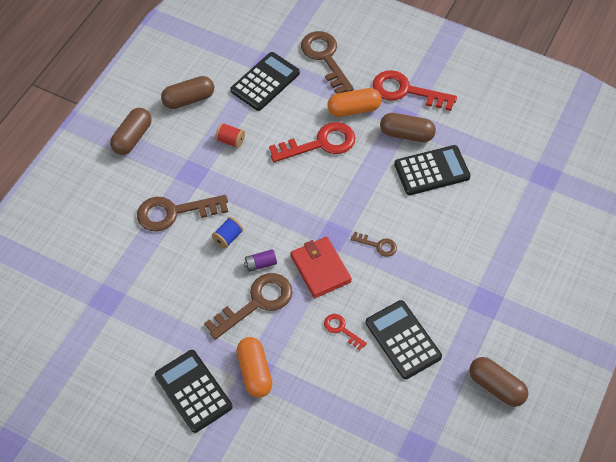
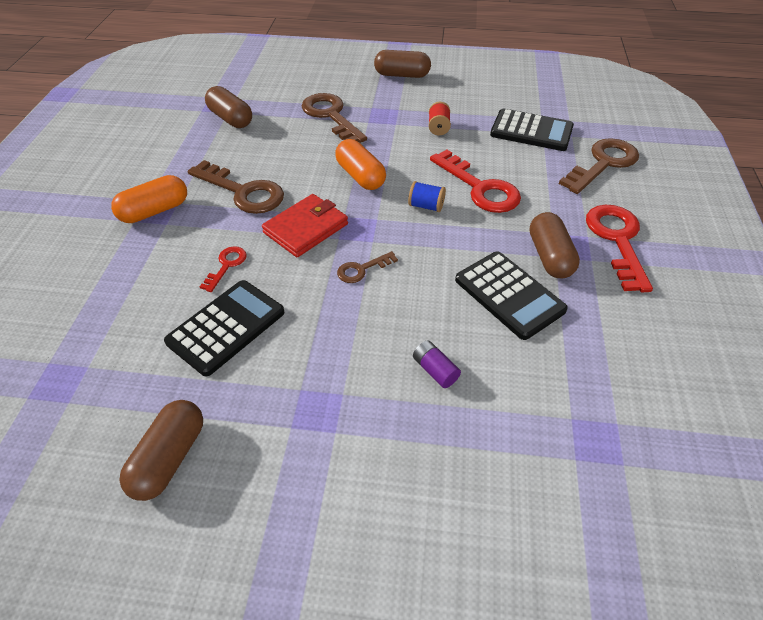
camera: 70 degrees right, 10 degrees down
(189, 99) = (469, 93): brown capsule -> brown capsule (230, 119)
(193, 391) = (125, 176): black calculator -> none
(228, 237) = (317, 154): blue spool -> blue spool (426, 206)
(260, 264) = (293, 183): purple battery -> purple battery (435, 370)
(354, 109) = (550, 202): orange capsule -> orange capsule (360, 176)
(378, 245) = (362, 269): brown key -> brown key turned 60 degrees clockwise

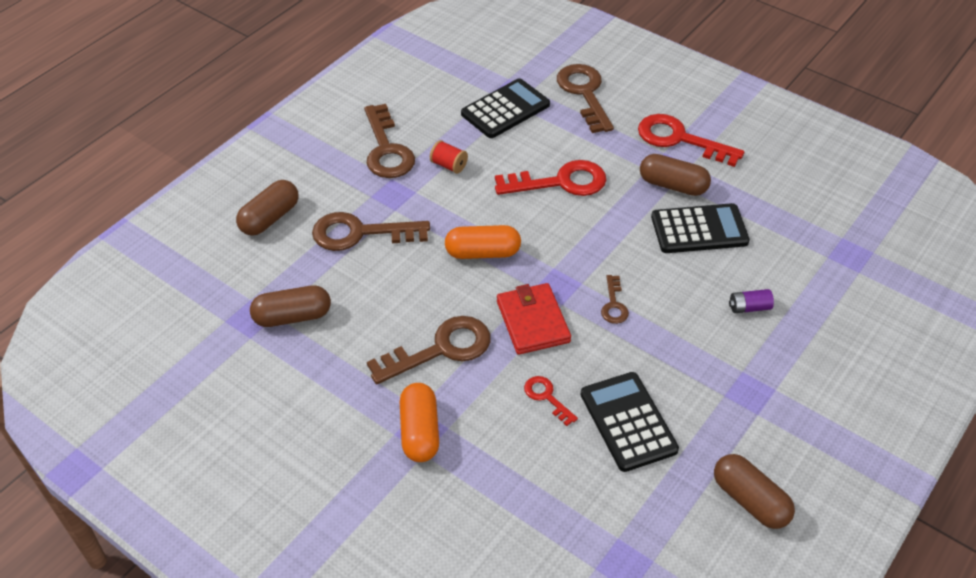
camera: 60 degrees left, 0 degrees up
(402, 75) = (330, 148): brown capsule -> brown capsule (270, 218)
(425, 96) = (387, 149): none -> brown key
(426, 206) = (560, 228): blue spool -> none

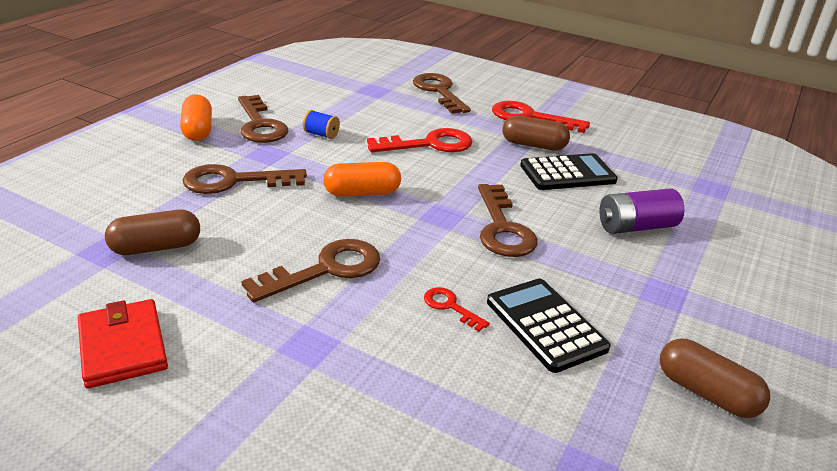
camera: 10 degrees left, 15 degrees down
(270, 218) = (137, 172): brown capsule -> none
(420, 431) = (307, 346): orange capsule -> orange capsule (198, 130)
(449, 165) = (321, 134): red spool -> blue spool
(505, 109) = (370, 100): black calculator -> none
(533, 321) = (422, 243): red wallet -> red wallet (123, 346)
(614, 305) = (503, 228): brown key -> brown key, size x1.98
(749, 307) = (636, 227): purple battery -> purple battery, size x1.87

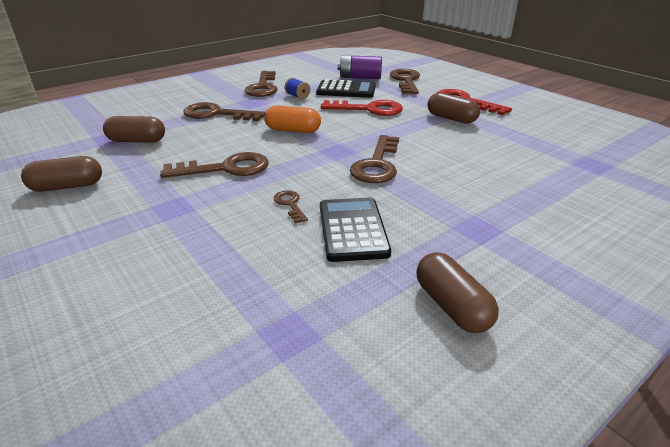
camera: 25 degrees right, 0 degrees up
(123, 346) = (67, 187): red wallet -> brown capsule
(198, 130) = (222, 86): orange capsule -> none
(450, 306) = (290, 204): red key -> brown key
(567, 173) = (464, 139): black calculator -> black calculator (346, 90)
(636, 227) = (493, 180): purple battery -> purple battery (360, 77)

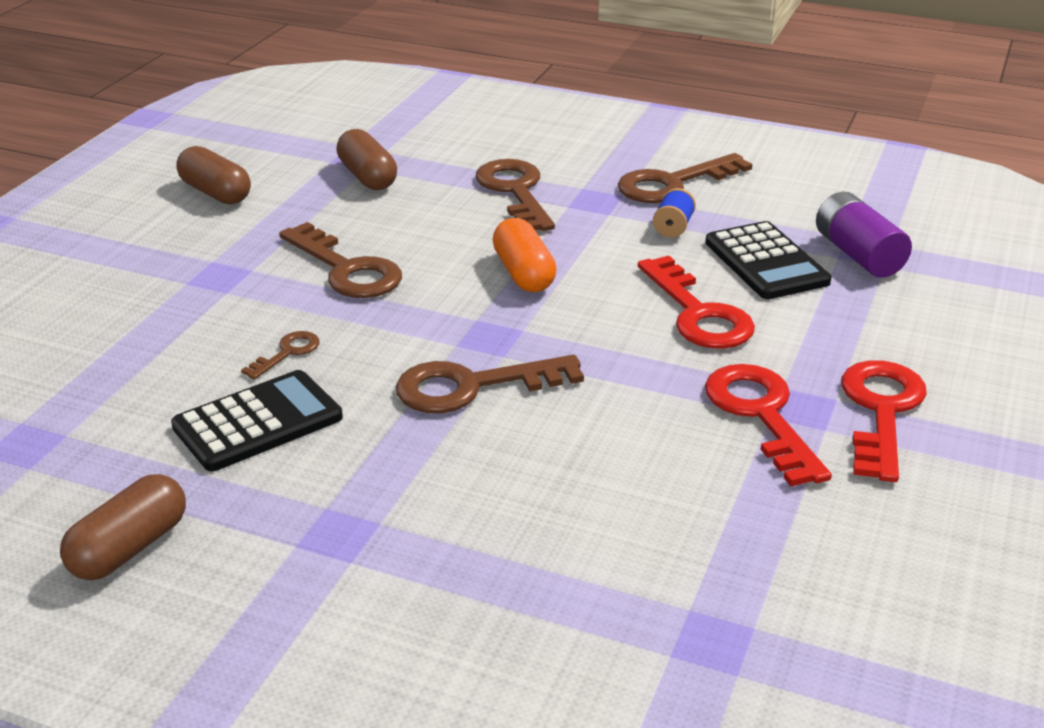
camera: 60 degrees right, 0 degrees up
(406, 81) = (916, 309): brown key -> none
(451, 119) = (761, 415): brown capsule -> red key

